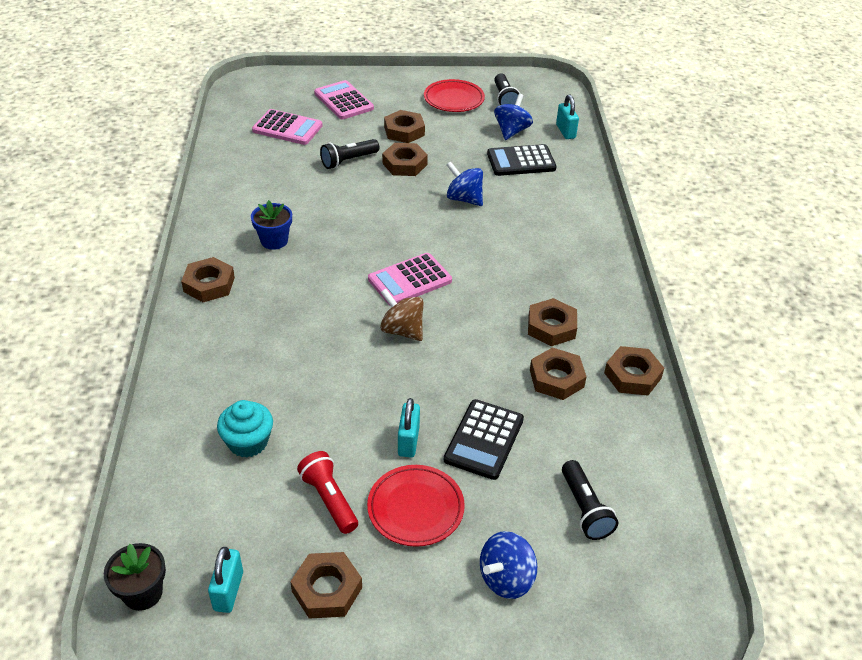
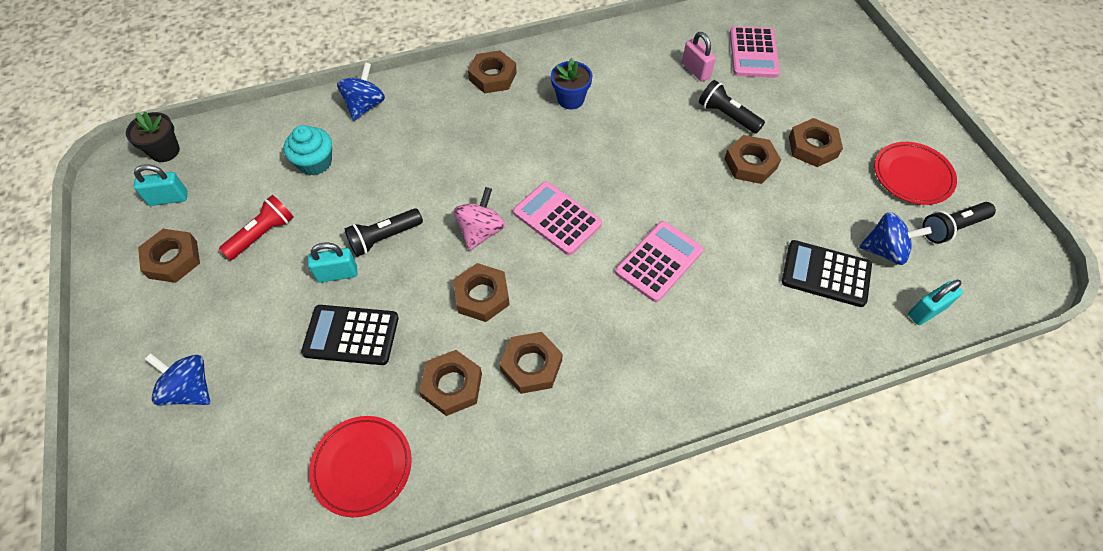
camera: 75 degrees right, 15 degrees up
(287, 162) = (695, 70): none -> pink padlock
(343, 101) = (834, 80): pink calculator -> pink calculator (659, 261)
(402, 330) = (481, 231): brown spinning top -> pink spinning top
(415, 508) = (260, 299): red plate -> red plate (362, 467)
(464, 199) = (717, 233): blue spinning top -> blue spinning top (365, 106)
(521, 161) = (825, 274): black calculator -> black calculator turned 45 degrees counterclockwise
(585, 509) = (277, 445): black flashlight -> black flashlight (384, 238)
(632, 375) = (478, 466): brown nut -> brown nut (482, 296)

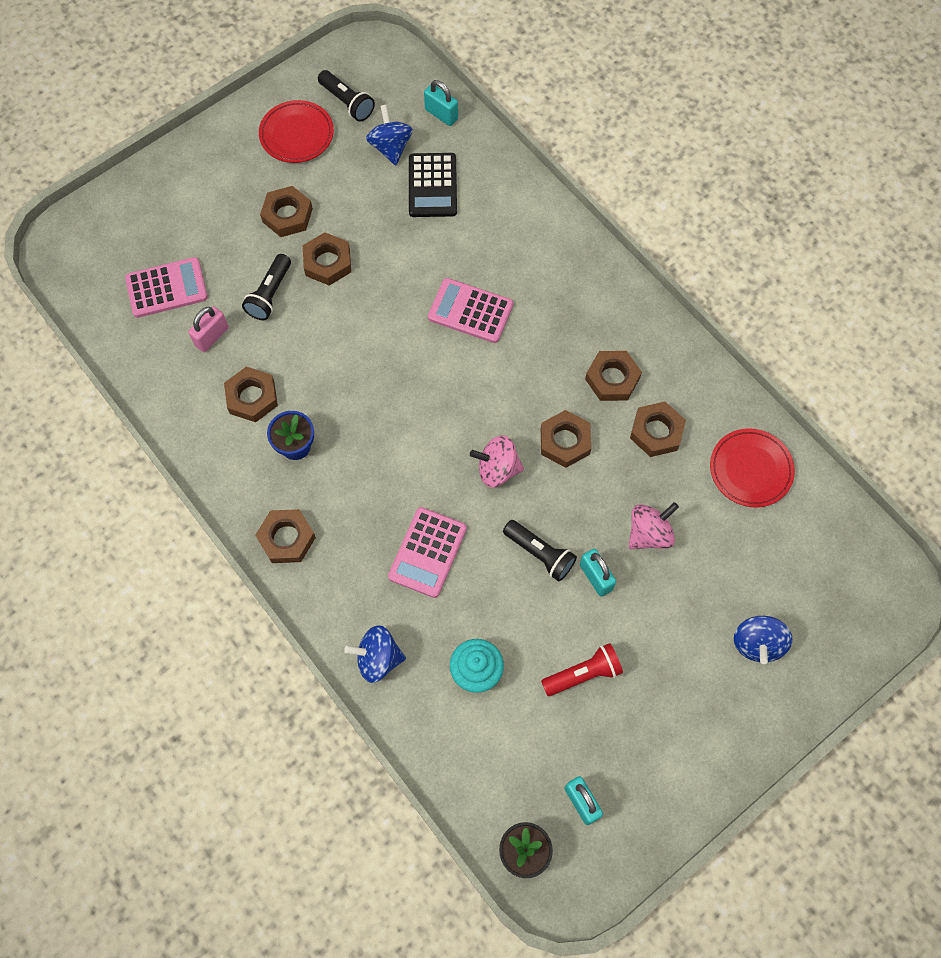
camera: 110 degrees left, 10 degrees up
(173, 259) = (647, 747): brown nut -> brown nut (252, 397)
(262, 234) = (583, 674): red flashlight -> red flashlight turned 135 degrees clockwise
(351, 335) = (649, 533): black calculator -> pink spinning top
(557, 218) = (456, 408): pink calculator -> pink calculator (427, 552)

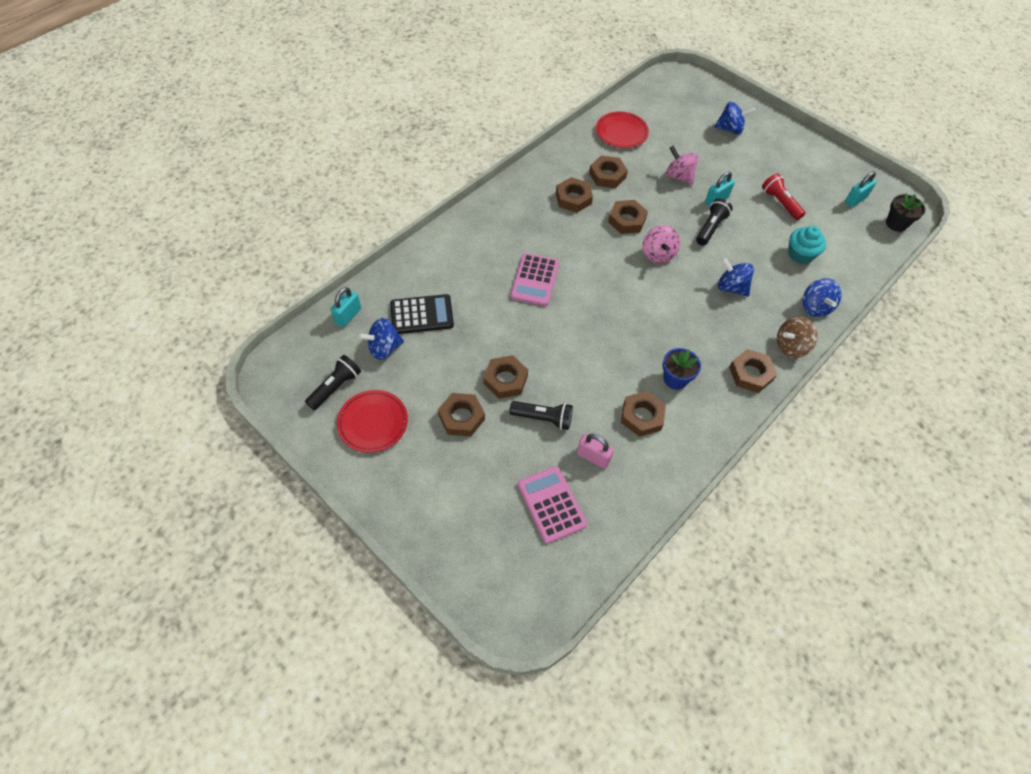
camera: 100 degrees left, 10 degrees down
(319, 603) = (790, 346): none -> brown spinning top
(427, 552) = (731, 287): pink calculator -> blue spinning top

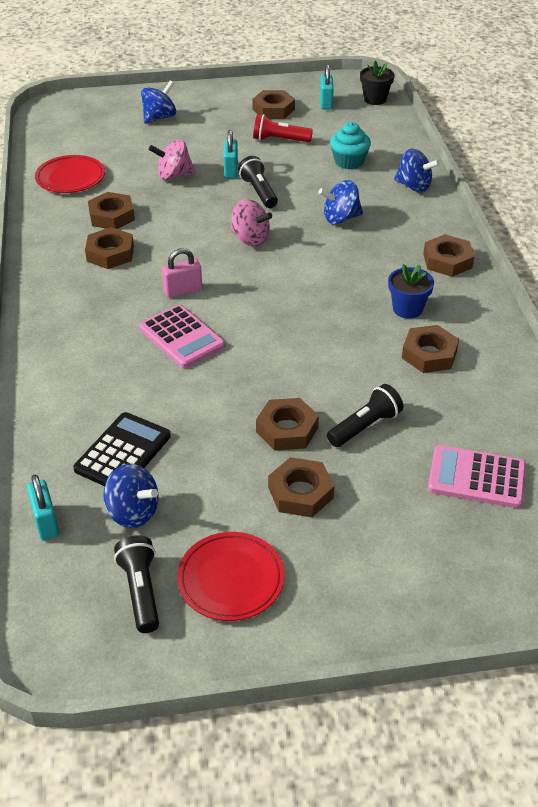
camera: 50 degrees left, 15 degrees down
(384, 348) = (133, 512): blue spinning top -> blue spinning top turned 75 degrees counterclockwise
(593, 457) = (446, 415): pink padlock -> pink padlock (183, 290)
(627, 220) = (184, 235): brown nut -> brown nut (273, 109)
(790, 346) = (441, 222): brown spinning top -> none

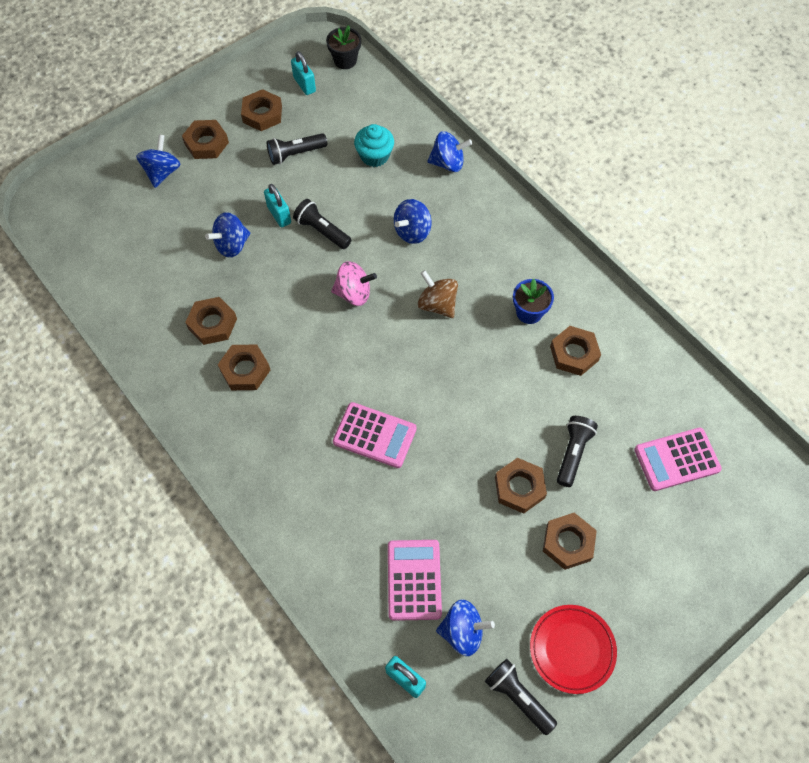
camera: 30 degrees left, 20 degrees up
(70, 178) = (137, 293): red plate -> none
(123, 453) = (414, 580): black calculator -> pink calculator
(174, 175) = (232, 245): pink spinning top -> blue spinning top
(183, 290) = (339, 382): pink padlock -> none
(279, 140) = (295, 154): red flashlight -> black flashlight
(321, 272) = (437, 304): none -> brown spinning top
(447, 261) = (527, 241): brown nut -> brown nut (206, 143)

